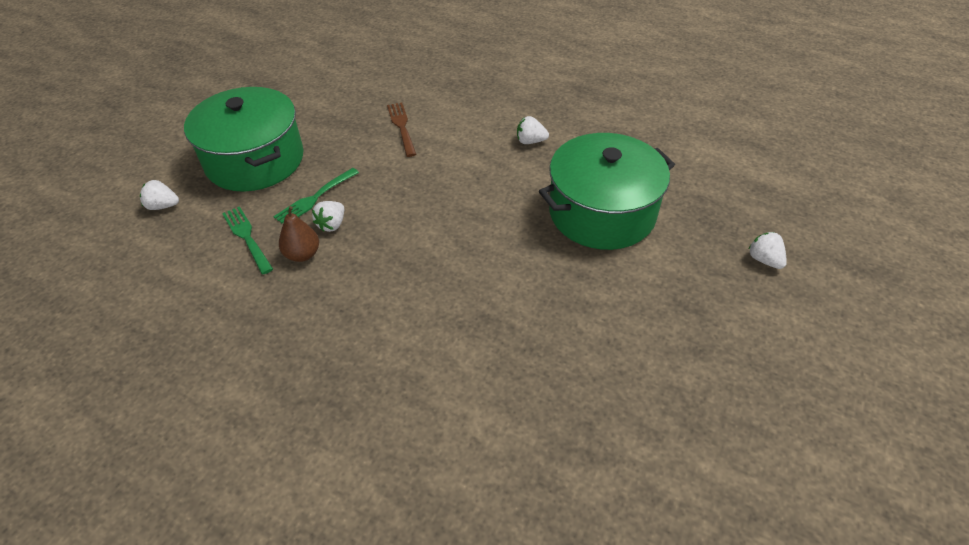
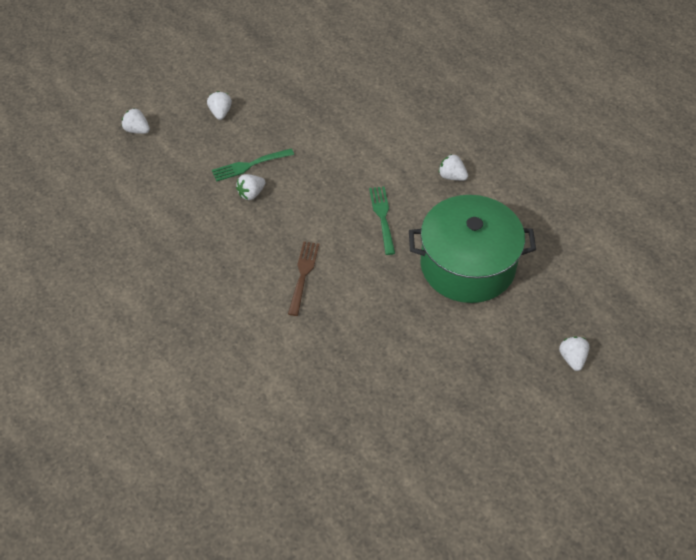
camera: 25 degrees right, 5 degrees up
(247, 237) = (185, 180): green fork -> green fork (382, 217)
(255, 160) = (220, 113): green pot -> white strawberry
(302, 254) = (218, 211): brown pear -> none
(402, 127) = (352, 122): brown fork -> brown fork (303, 275)

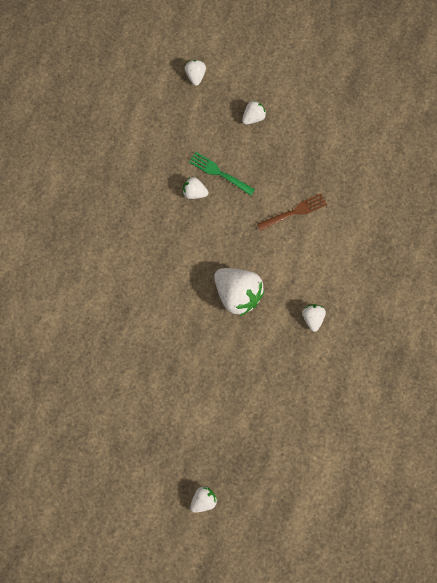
camera: 55 degrees right, 20 degrees up
(303, 275) = (149, 276): brown fork -> brown fork (294, 212)
(382, 217) = (238, 295): green fork -> white strawberry
(467, 265) = (235, 381): green pot -> none

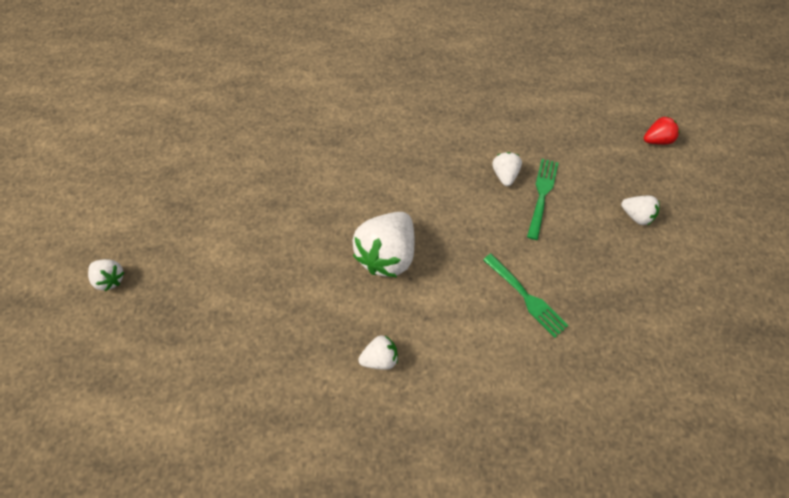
camera: 75 degrees right, 10 degrees down
(195, 76) = (656, 140): white strawberry -> red strawberry
(294, 212) = (526, 297): brown fork -> green fork

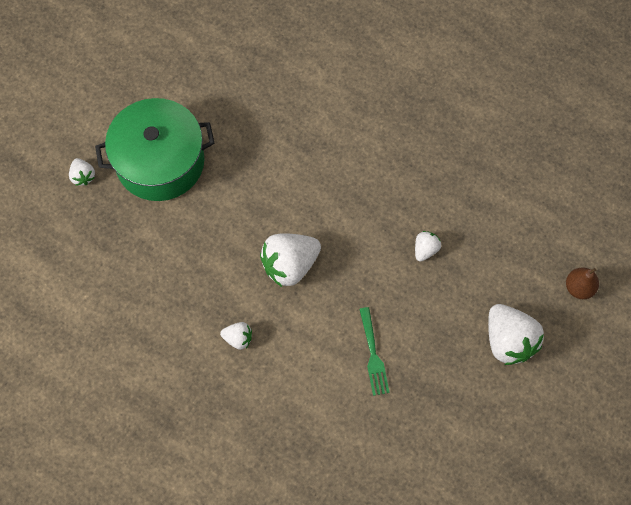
camera: 30 degrees right, 5 degrees up
(192, 223) = (160, 162): none -> green pot
(542, 195) = (444, 283): green fork -> none
(636, 215) = (508, 341): white strawberry -> white strawberry, size x1.99
(656, 140) = (579, 288): red strawberry -> brown pear

